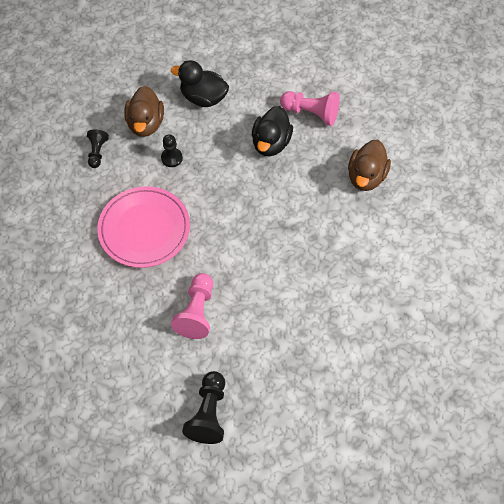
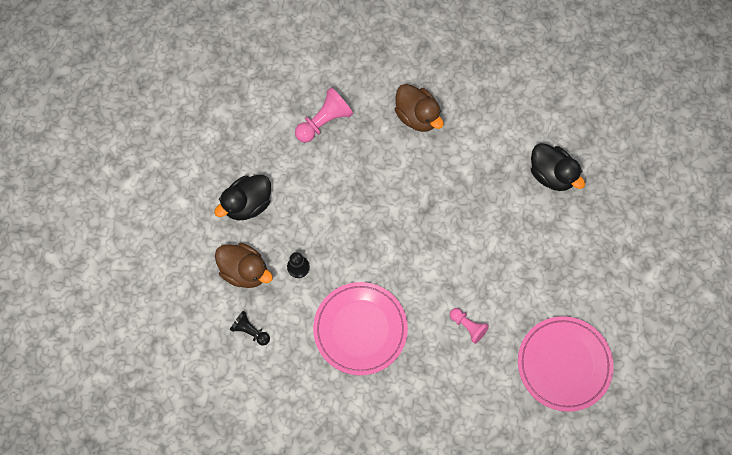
camera: 60 degrees left, 10 degrees up
(196, 312) = (468, 326): pink pawn -> pink pawn, size x0.63
(208, 413) = (564, 364): black pawn -> pink plate
(271, 143) = (335, 173): black duck -> black duck (551, 174)

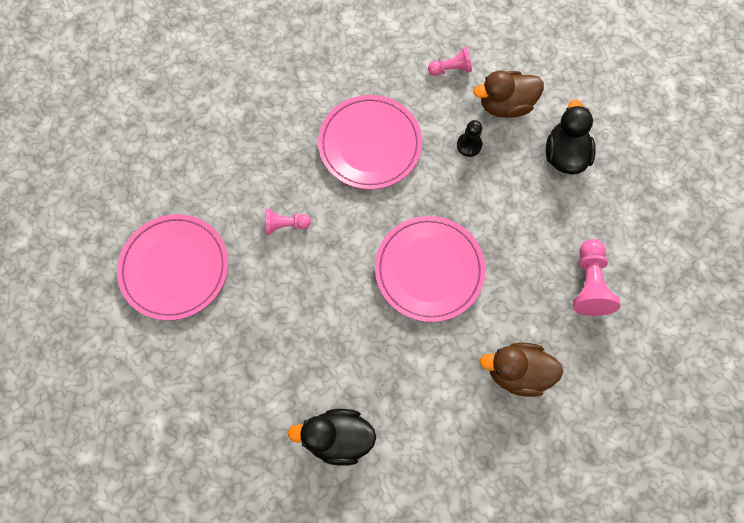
camera: 135 degrees right, 0 degrees up
(250, 331) = (451, 69): black pawn -> pink pawn
(407, 215) = (429, 270): none -> pink plate

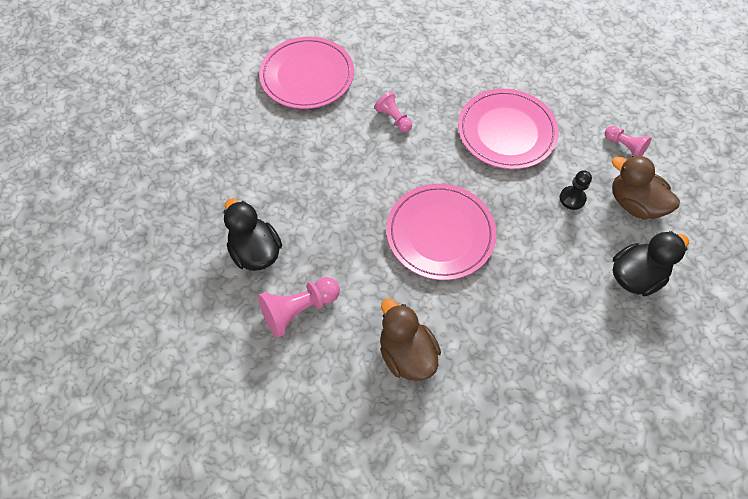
camera: 55 degrees right, 10 degrees down
(589, 284) = (535, 367): pink pawn -> pink pawn (299, 310)

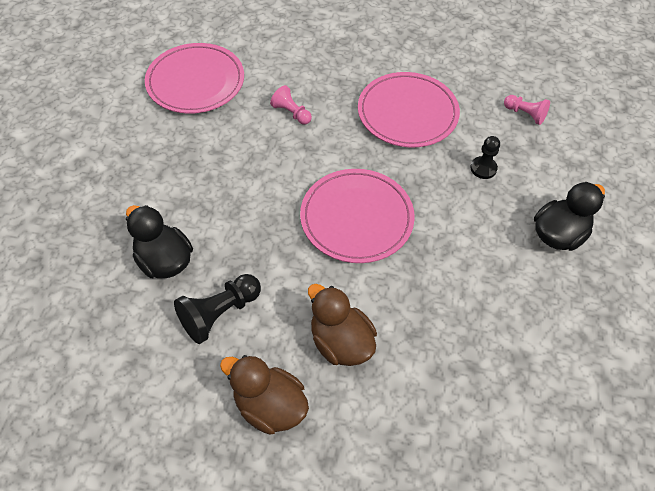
camera: 10 degrees left, 5 degrees down
(299, 310) = (219, 313): pink pawn -> black pawn
(634, 204) = (544, 166): brown duck -> brown duck (269, 405)

